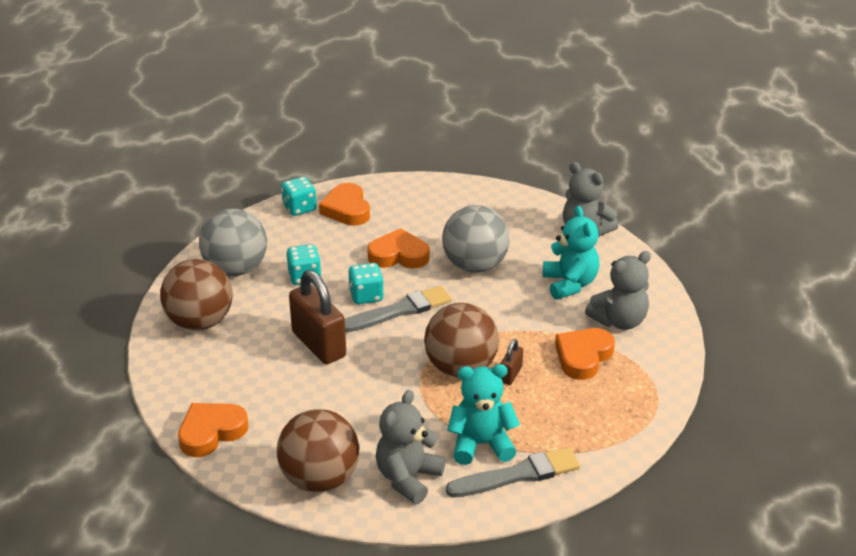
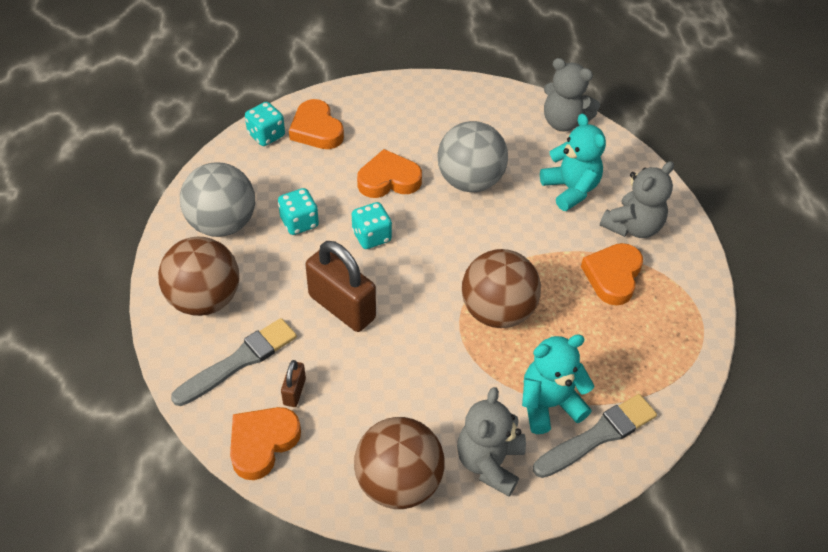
camera: 15 degrees left, 15 degrees up
(399, 311) = (411, 250): grey brush -> grey brush (239, 361)
(510, 374) = (549, 311): brown padlock -> brown padlock (294, 391)

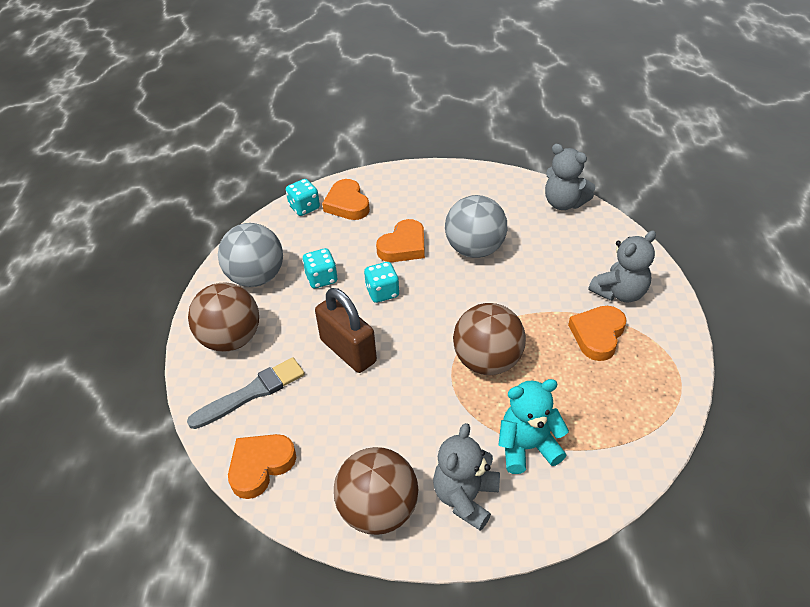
camera: 10 degrees right, 5 degrees down
(294, 391) = (296, 422): brown padlock -> none
(388, 180) = (403, 246): orange heart -> orange heart turned 135 degrees clockwise
(570, 189) = (564, 259): turquoise teddy bear -> none
(597, 436) = (571, 479): grey brush -> none

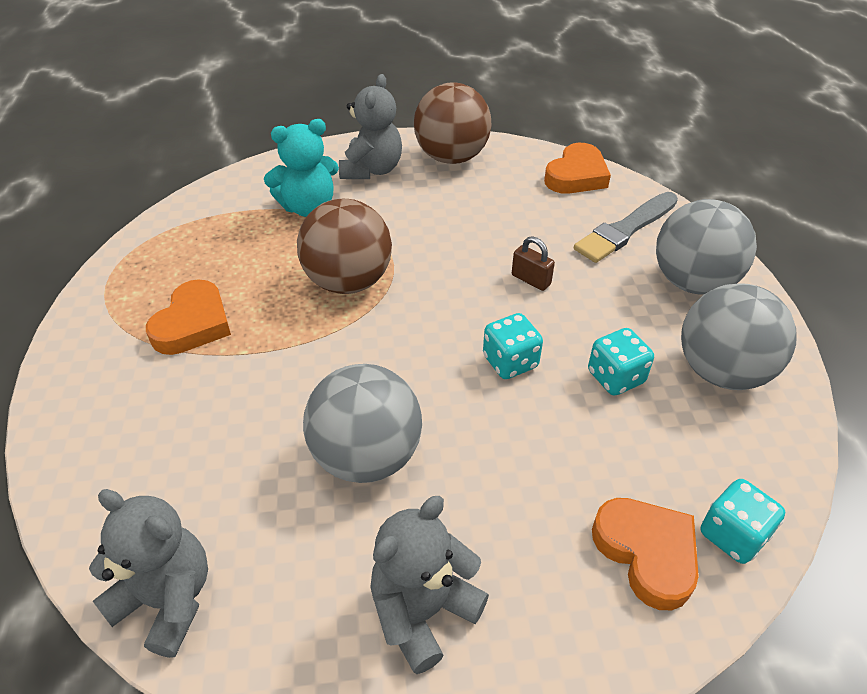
camera: 170 degrees right, 0 degrees up
(231, 339) = (692, 282): brown ball -> grey ball
(348, 351) = (531, 280): brown padlock -> brown padlock, size x0.47
(403, 246) = (498, 452): orange heart -> none
(619, 292) = (134, 391): grey teddy bear -> grey teddy bear (423, 611)

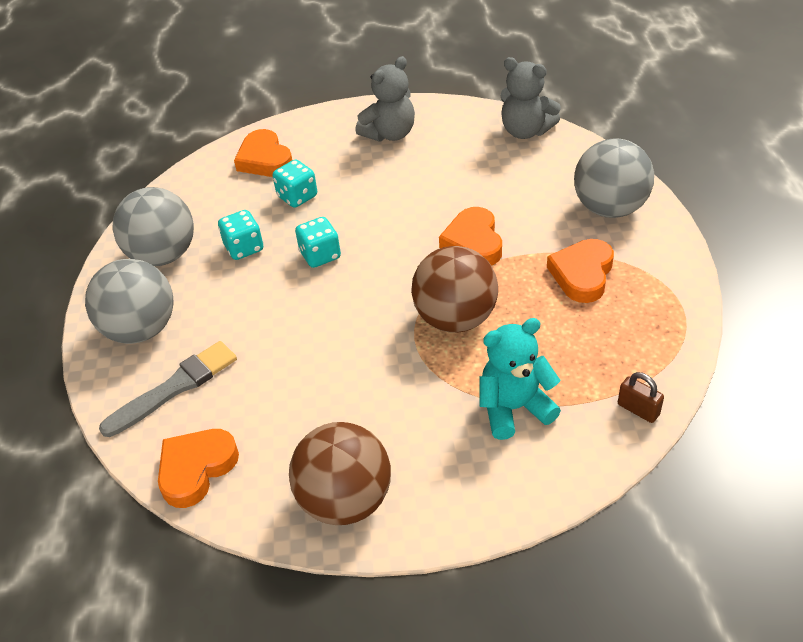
camera: 175 degrees left, 0 degrees up
(311, 371) = (473, 242): none -> orange heart
(366, 456) = (425, 194): grey ball -> grey ball (609, 208)
(372, 170) = (447, 473): grey teddy bear -> none
(531, 280) = (287, 326): brown padlock -> brown padlock (638, 409)
(732, 535) = (212, 169): turquoise dice -> turquoise dice (297, 197)

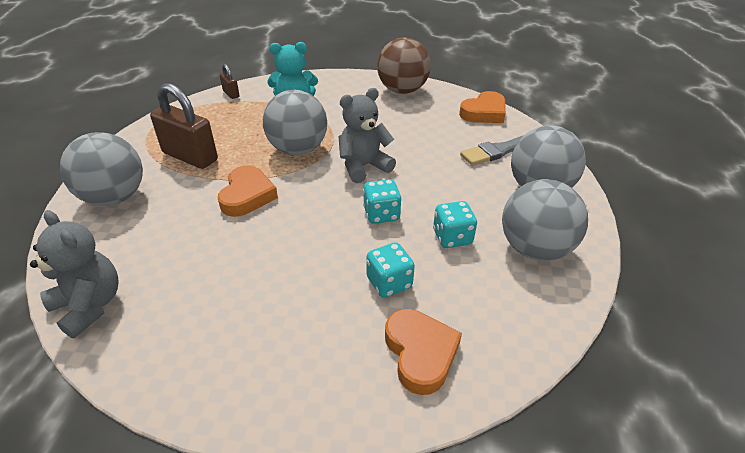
camera: 170 degrees left, 5 degrees down
(390, 134) = (244, 351): grey teddy bear -> grey teddy bear (363, 166)
(455, 318) = (298, 149): brown ball -> grey ball
(582, 274) = (190, 157): orange heart -> brown padlock

